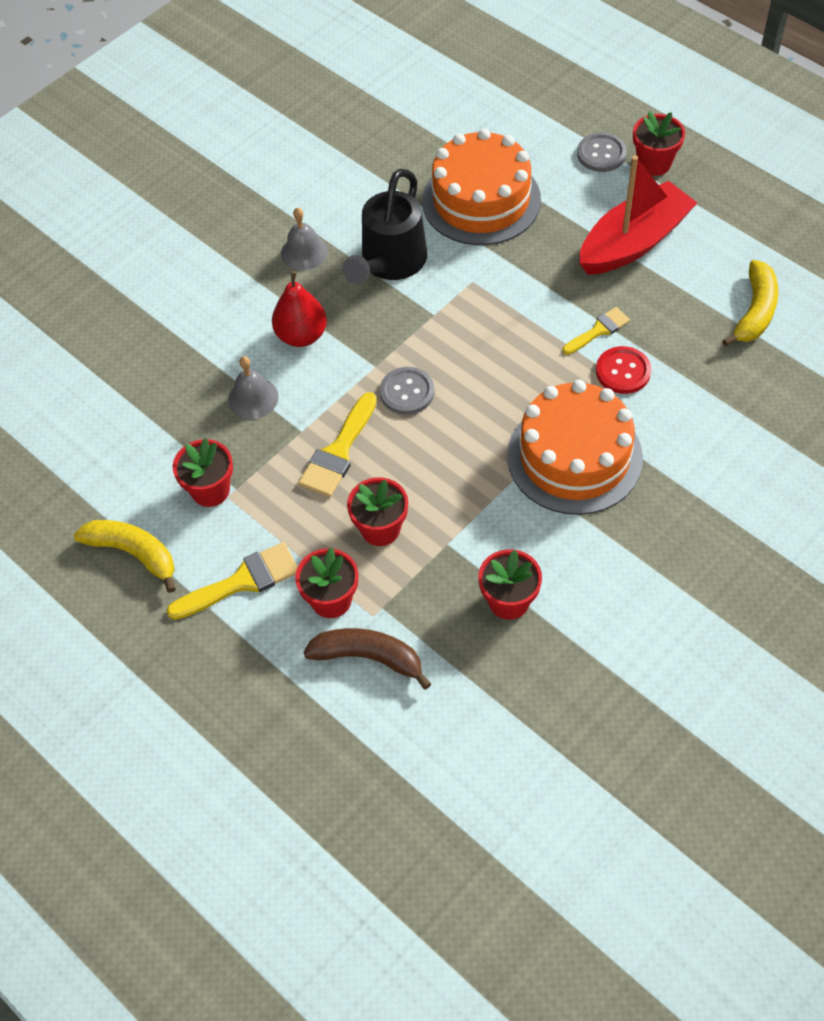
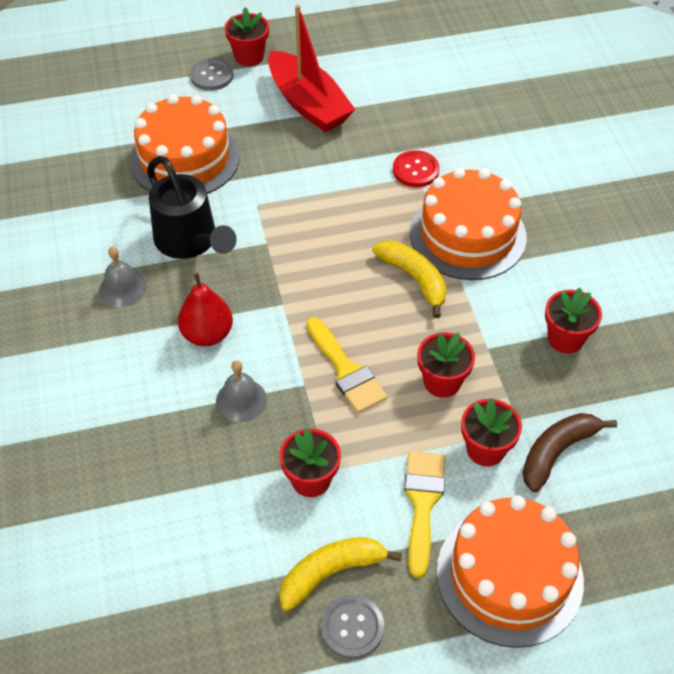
camera: 60 degrees left, 5 degrees down
(214, 683) = (509, 576): none -> orange cake
(407, 392) = (326, 297): grey button -> grey button (352, 627)
(598, 330) = (368, 163): yellow brush -> none
(634, 242) = (308, 104): red boat -> red boat turned 150 degrees clockwise
(755, 311) = (424, 81): yellow banana -> yellow banana (414, 279)

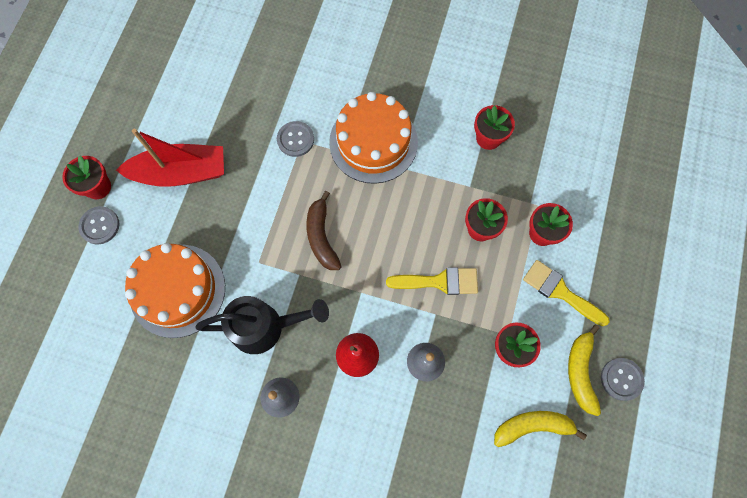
camera: 60 degrees left, 20 degrees up
(414, 279) = (390, 196): yellow banana -> yellow banana (532, 426)
(415, 170) = (295, 139): red button -> grey button
(509, 576) = (630, 271): orange cake -> none
(557, 452) = (564, 195): brown banana -> brown banana (321, 237)

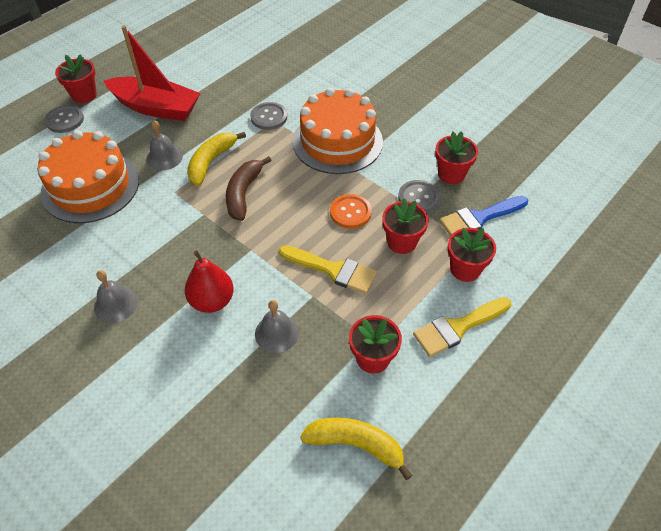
camera: 25 degrees right, 20 degrees down
(225, 228) = (164, 157): none -> grey bell
(264, 327) = (143, 242): black watering can -> none
(424, 216) = (350, 212): none -> orange button
(531, 176) = (479, 218): none -> blue brush
(560, 291) = (457, 328): yellow brush -> yellow brush turned 90 degrees counterclockwise
(580, 372) = (441, 414): yellow banana -> yellow banana (211, 162)
(621, 379) = (487, 442): grey button -> grey button (418, 198)

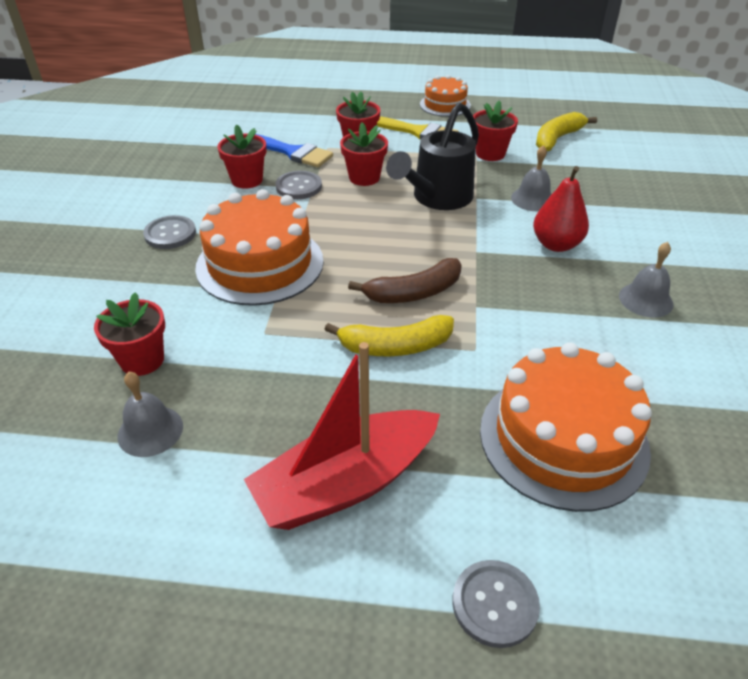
camera: 125 degrees left, 10 degrees down
(84, 95) = (408, 636): red flower pot -> red flower pot (142, 360)
(156, 108) = (346, 483): red boat -> red boat turned 105 degrees counterclockwise
(164, 157) = (434, 397): grey bell -> grey bell (150, 431)
(269, 117) = (262, 340): grey button -> grey button (170, 234)
(333, 270) = (437, 198): yellow brush -> black watering can
(350, 212) = (360, 215): orange button -> none
(356, 444) = (557, 139): yellow banana -> yellow banana turned 60 degrees clockwise
(507, 394) = (445, 105): none -> orange cake

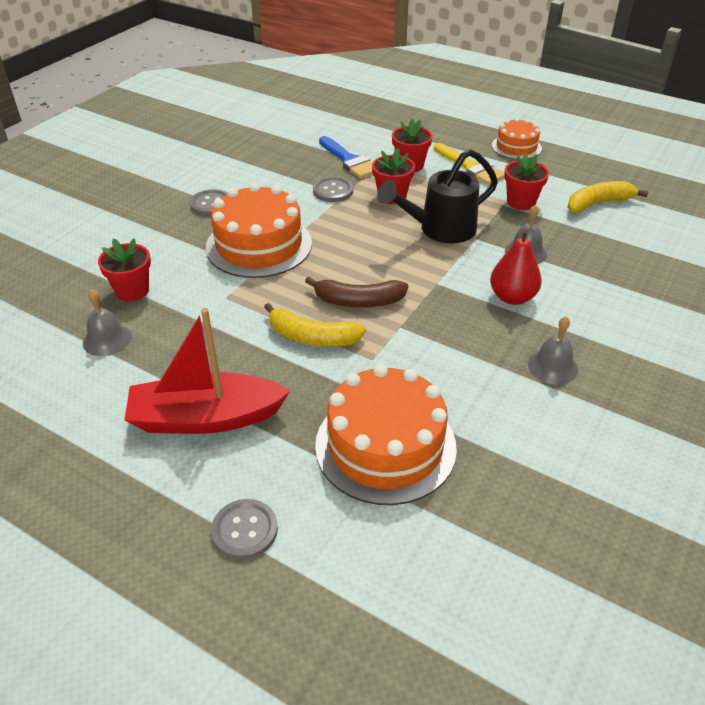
camera: 25 degrees right, 0 degrees up
(247, 180) = (296, 175): red flower pot -> none

